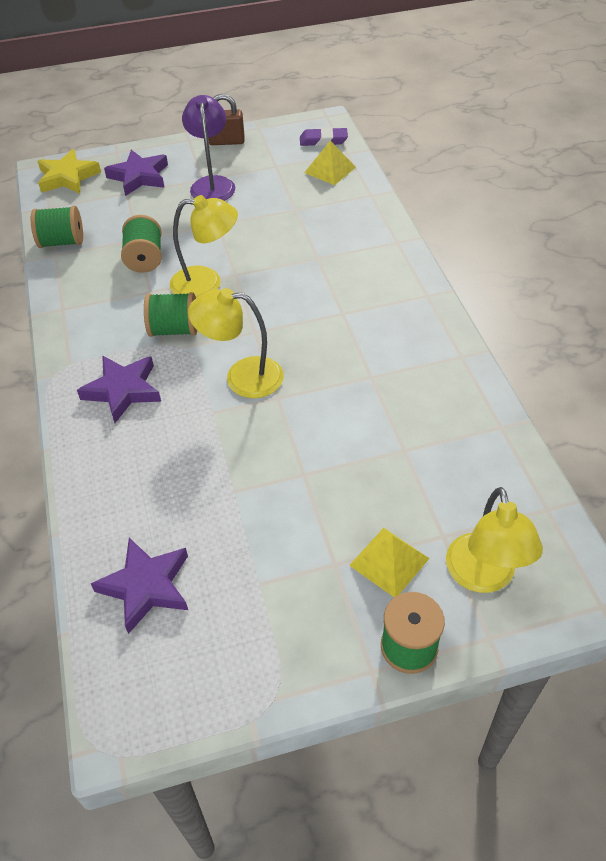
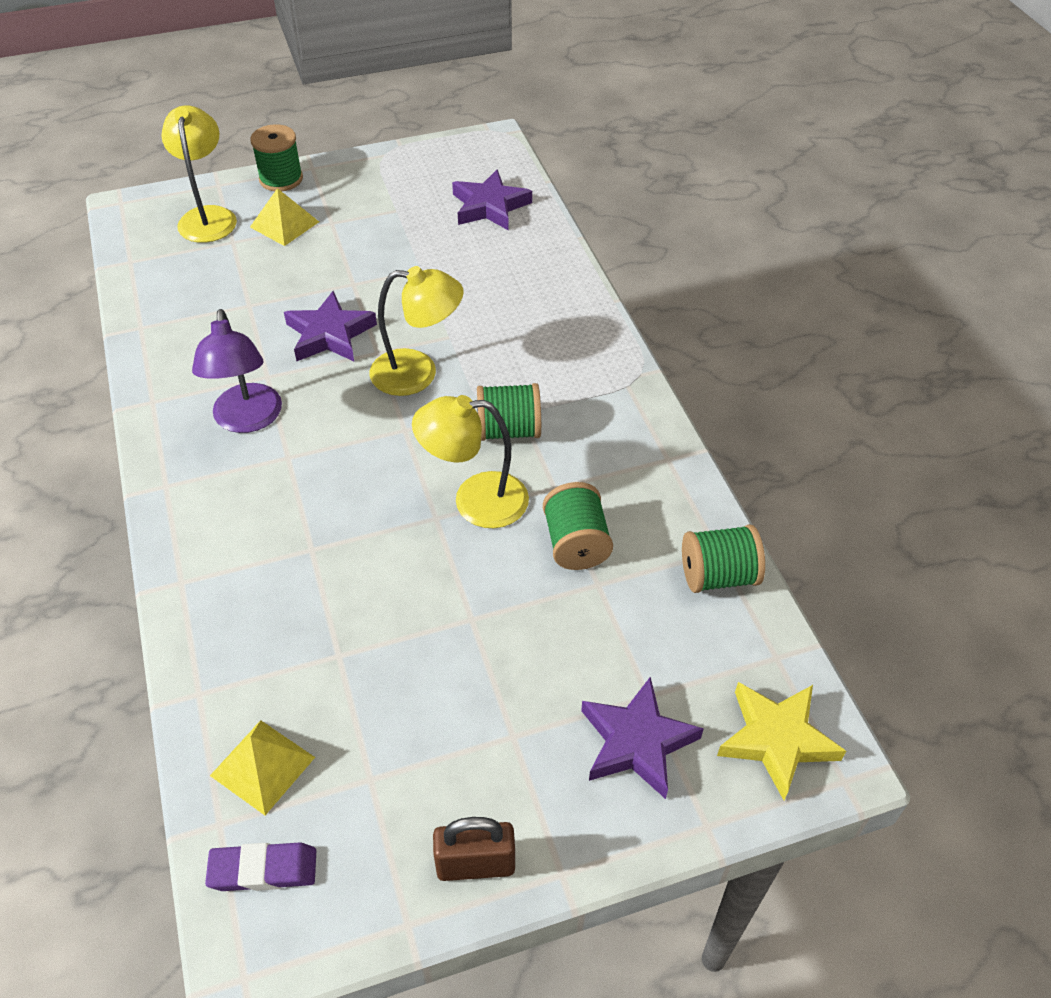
camera: 175 degrees right, 0 degrees up
(123, 390) = (554, 356): purple star -> purple star (330, 334)
(212, 184) = (491, 721): purple lamp -> purple lamp (247, 420)

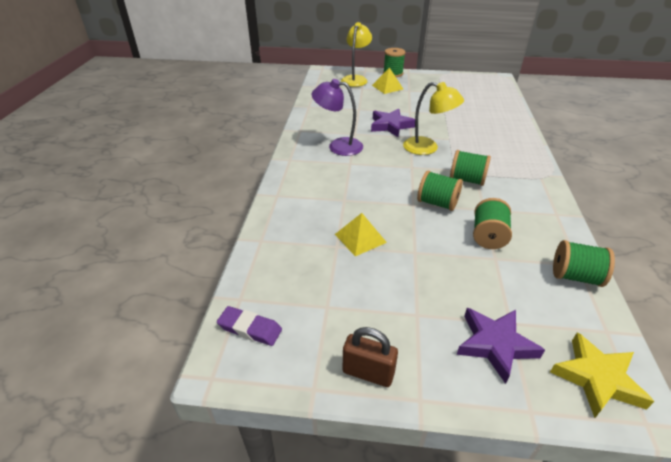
camera: 25 degrees right, 10 degrees down
(247, 420) = (338, 146): purple lamp -> purple lamp turned 90 degrees clockwise
(262, 766) = (274, 281): yellow pyramid -> yellow pyramid (360, 238)
(475, 501) = (437, 203): yellow lamp -> green spool
(490, 206) = (488, 99): purple star -> none

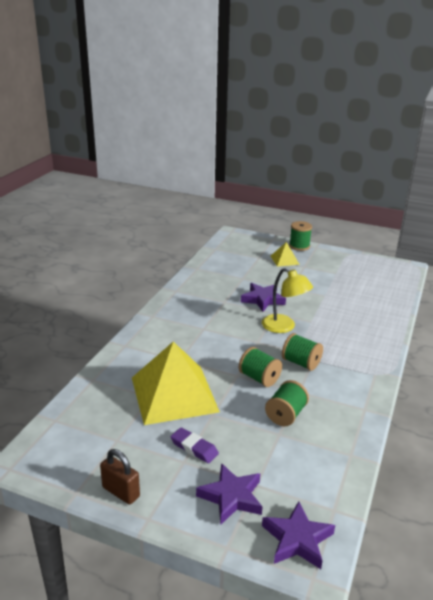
camera: 15 degrees right, 10 degrees down
(250, 328) = (52, 442): purple eraser -> purple eraser (194, 448)
(338, 146) = (202, 311): purple lamp -> none
(355, 79) = (258, 247): yellow lamp -> none
(360, 238) = (174, 394): yellow pyramid -> yellow pyramid, size x2.23
(575, 276) = (340, 463): green spool -> none
(597, 378) = (297, 539): yellow star -> purple star

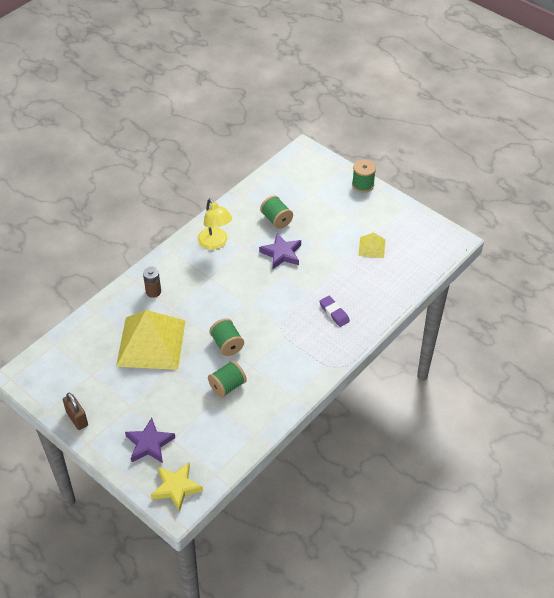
camera: 20 degrees right, 20 degrees up
(151, 350) = (153, 291): none -> brown battery
(194, 448) = (143, 397): purple eraser -> purple eraser (334, 313)
(284, 260) = (335, 202): yellow pyramid -> yellow pyramid (371, 247)
(284, 327) = (281, 292): yellow lamp -> yellow lamp (215, 243)
(297, 539) = (176, 487): purple star -> yellow star
(301, 363) = (271, 337): green spool -> green spool (276, 220)

